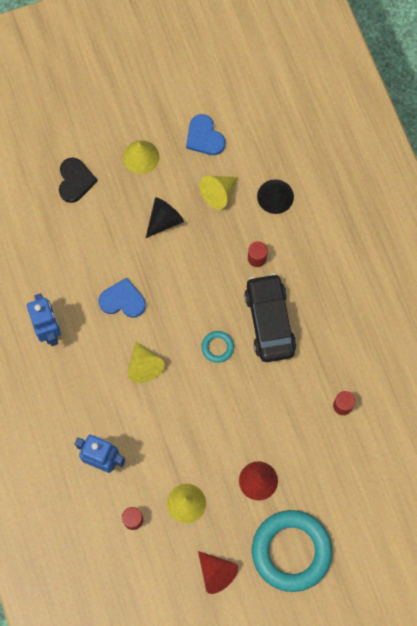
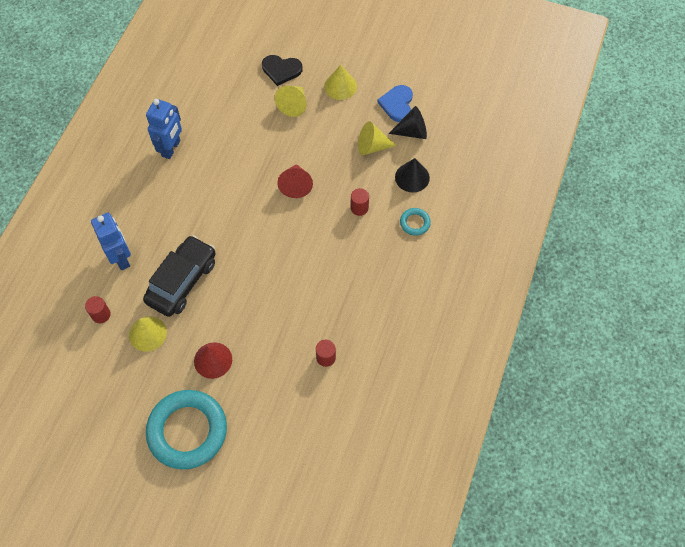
camera: 40 degrees right, 10 degrees down
(75, 181) = (281, 70): black heart -> black heart turned 60 degrees clockwise
(123, 300) = (238, 166): blue heart -> none
(144, 366) = (210, 219): yellow cone -> yellow cone (293, 105)
(164, 220) = (317, 136): black cone -> black cone (412, 131)
(216, 573) = (120, 400): red cone -> red cone (296, 185)
(217, 347) = (273, 246): turquoise ring -> turquoise ring (415, 223)
(269, 321) = (327, 257): black car -> black car (182, 281)

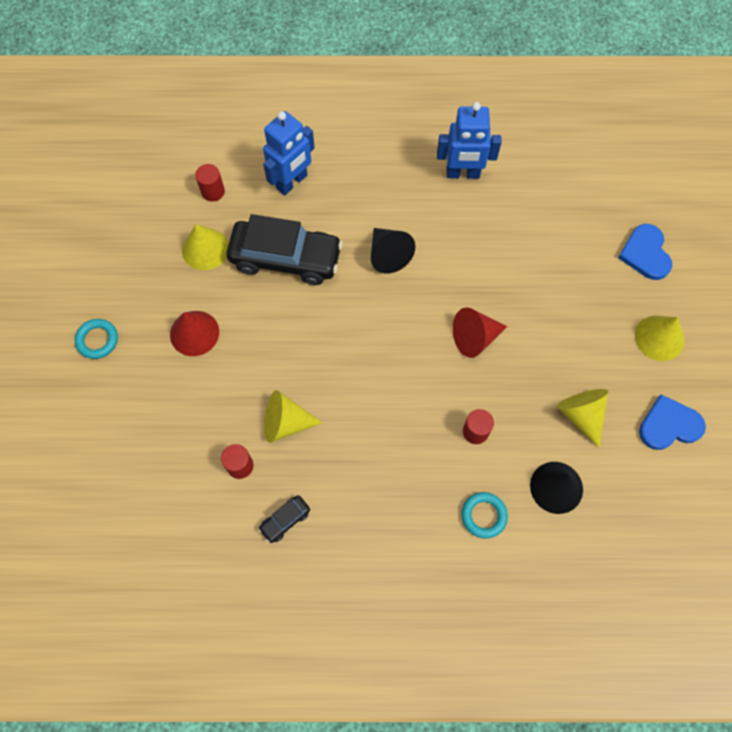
camera: 70 degrees right, 5 degrees up
(187, 431) = (97, 340): turquoise ring -> turquoise ring, size x0.43
(281, 70) = (645, 253): black heart -> blue heart
(293, 105) = (597, 289): yellow cone -> yellow cone (286, 422)
(374, 340) = (285, 520): none -> black car
(412, 131) = (633, 462): black cone -> black cone (388, 255)

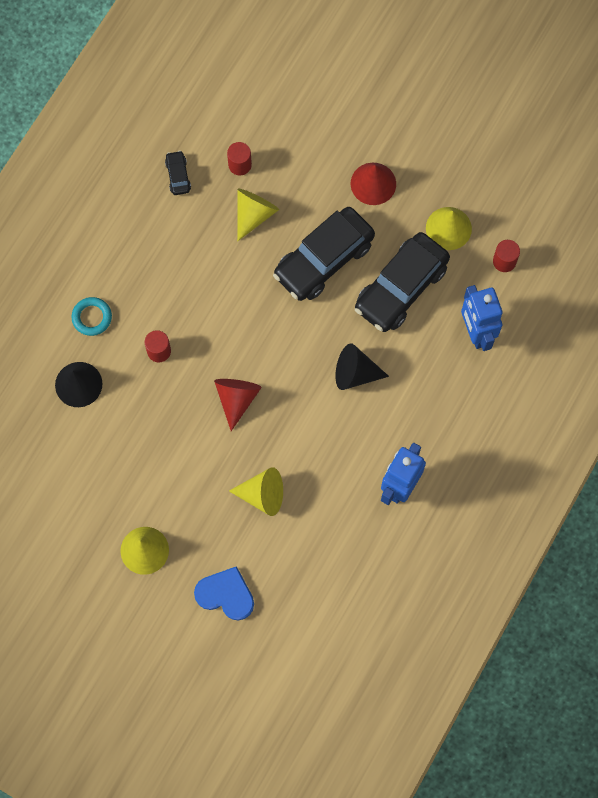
camera: 120 degrees right, 5 degrees up
(97, 340) = (410, 109): turquoise ring -> none
(296, 335) = (324, 259): none -> black car
(581, 415) = (121, 441): yellow cone -> yellow cone (262, 495)
(669, 425) = (70, 504): blue heart -> none

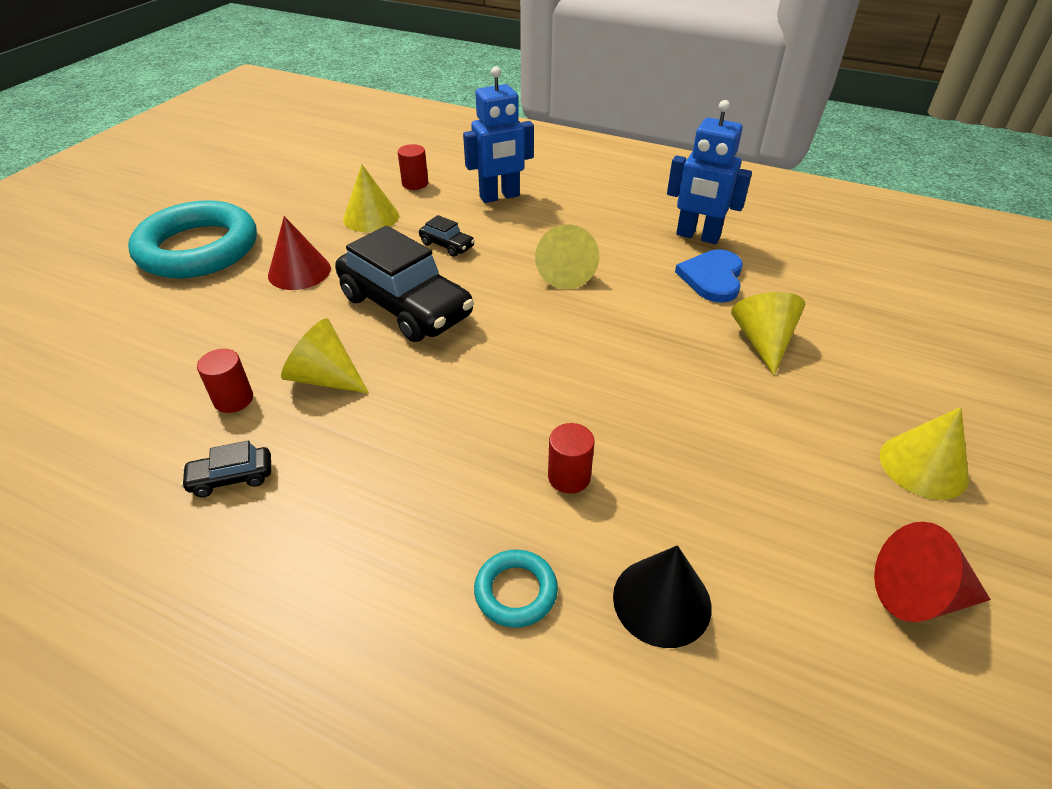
camera: 95 degrees left, 30 degrees down
(226, 594) = (926, 367): blue heart -> blue heart (712, 278)
(236, 399) = (629, 376): red cone -> red cone (918, 595)
(355, 373) = (565, 273): black cone -> yellow cone
(401, 288) = (447, 245): black car -> black car, size x0.43
(410, 107) = (198, 248): none -> turquoise ring

